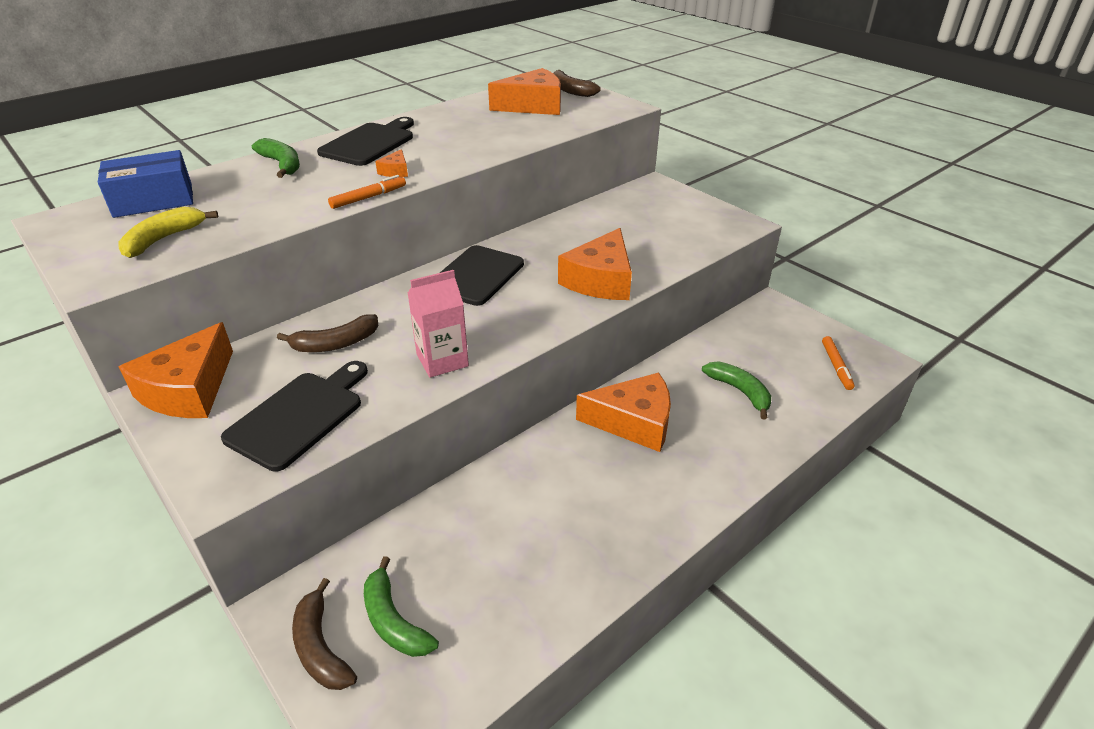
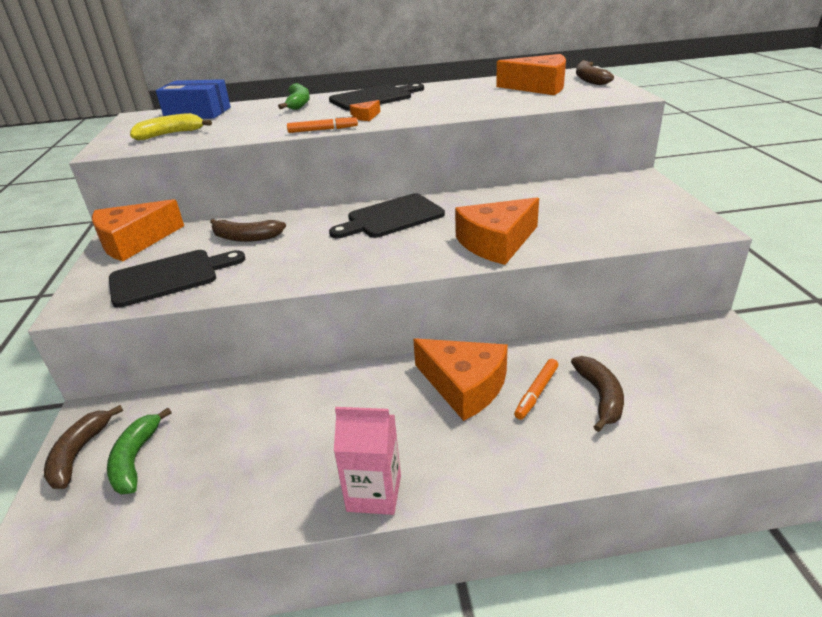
camera: 35 degrees right, 5 degrees down
(442, 360) = (300, 268): pink carton -> pink carton (374, 493)
(739, 391) = (600, 397): green banana -> brown banana
(836, 366) = (746, 411): orange marker -> orange marker (536, 393)

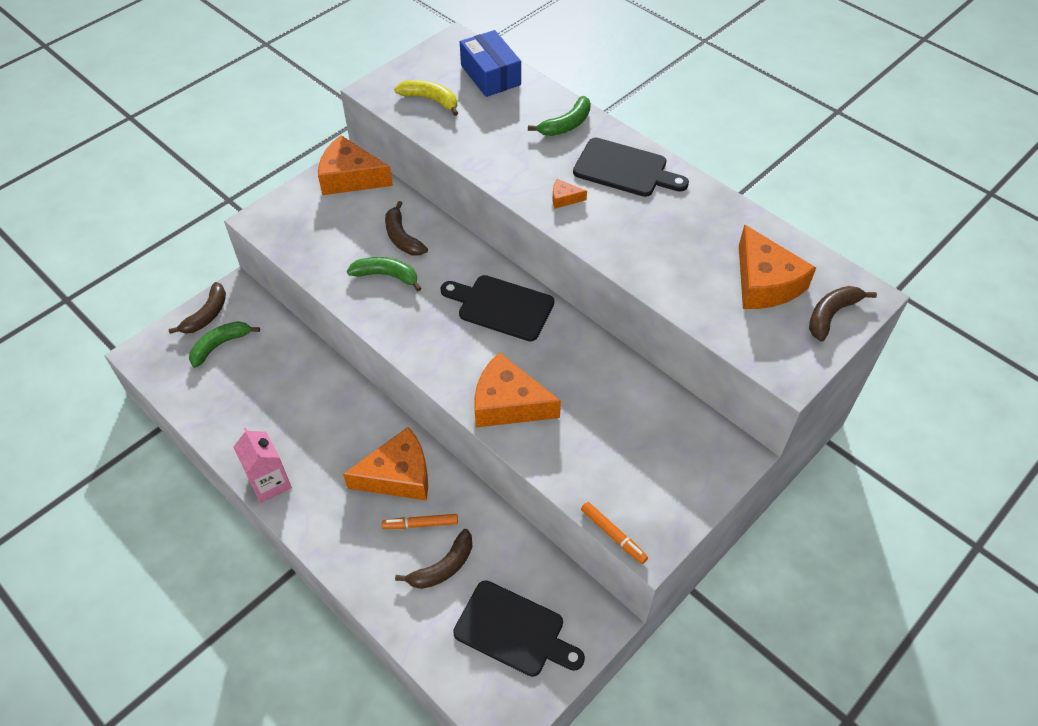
camera: 50 degrees right, 20 degrees up
(79, 454) = (207, 315): brown banana -> brown banana turned 150 degrees clockwise
(169, 277) = (322, 238): black cutting board -> black cutting board (514, 630)
(273, 257) = (386, 275): none -> green banana
(323, 130) = (508, 191): orange marker -> orange marker (613, 535)
(464, 386) = (398, 475): orange cheese -> orange cheese turned 105 degrees counterclockwise

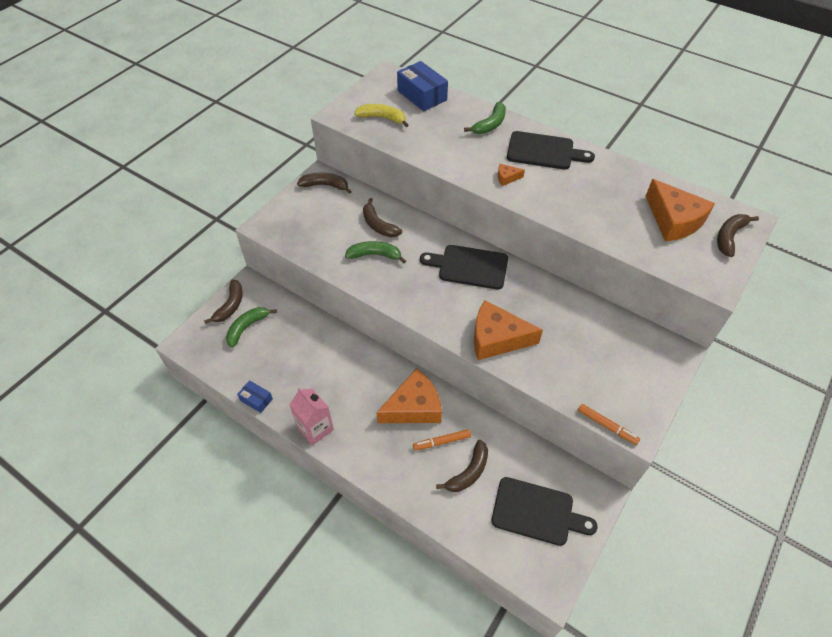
camera: 10 degrees left, 0 degrees up
(208, 436) = (256, 400): none -> blue box
(350, 177) = (325, 185): orange cheese -> brown banana

